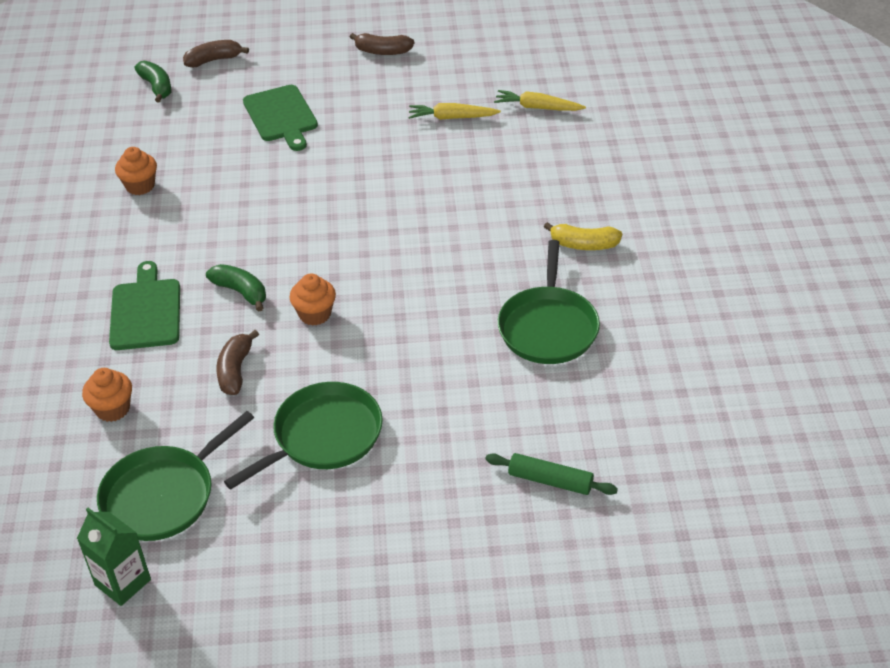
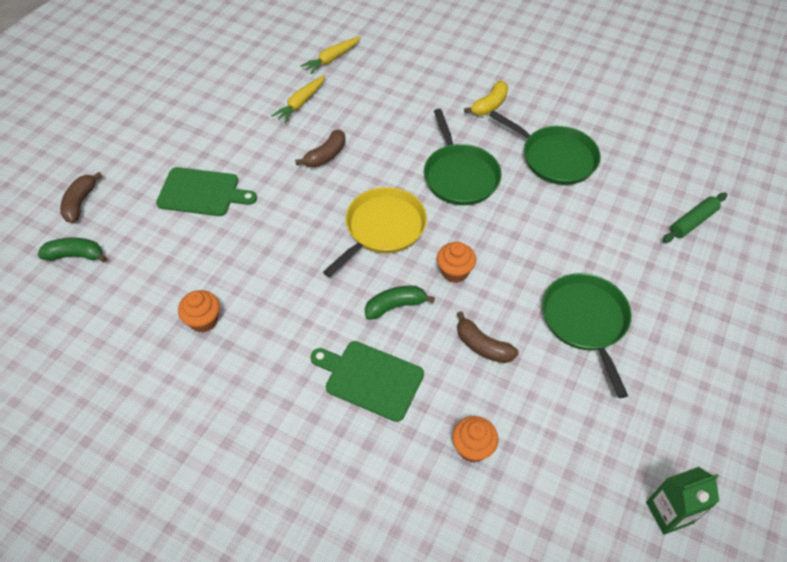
camera: 60 degrees left, 10 degrees up
(163, 495) = (591, 448): green pan -> green pan (459, 176)
(331, 243) = (382, 228): none -> yellow pan
(382, 51) = (183, 102): brown banana -> brown banana (326, 155)

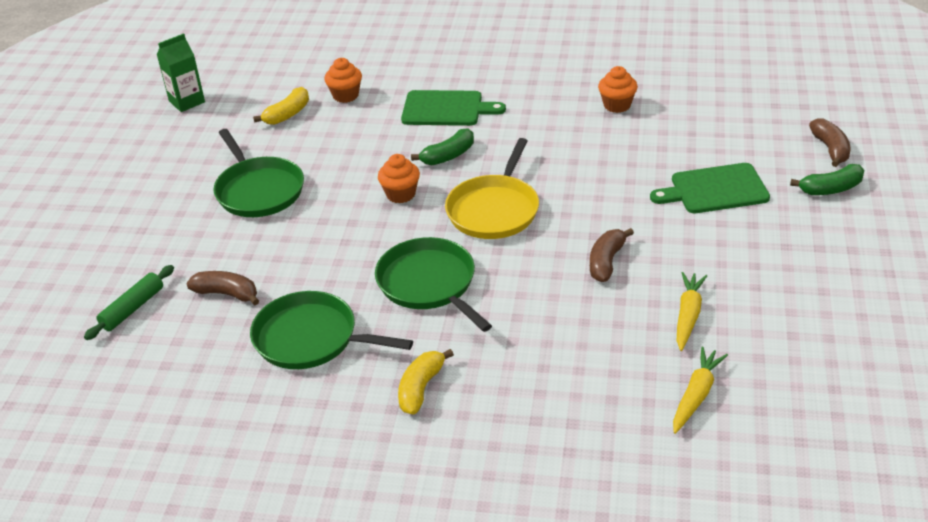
camera: 165 degrees right, 15 degrees down
(75, 255) = (781, 113): green banana -> green banana (831, 189)
(482, 346) = (355, 150): brown banana -> brown banana (227, 294)
(545, 436) = (287, 114): none -> yellow banana

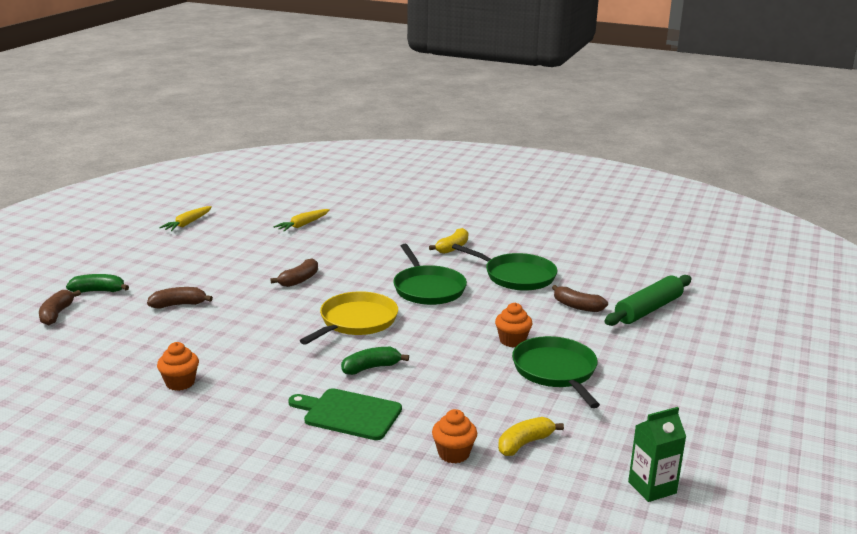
camera: 170 degrees left, 15 degrees down
(132, 308) = (648, 309): green rolling pin -> green rolling pin, size x1.57
(400, 194) = (427, 345): orange cupcake -> orange cupcake (512, 341)
(688, 315) = (274, 250): yellow carrot -> yellow carrot (187, 223)
(715, 190) = (178, 305): green cutting board -> brown banana

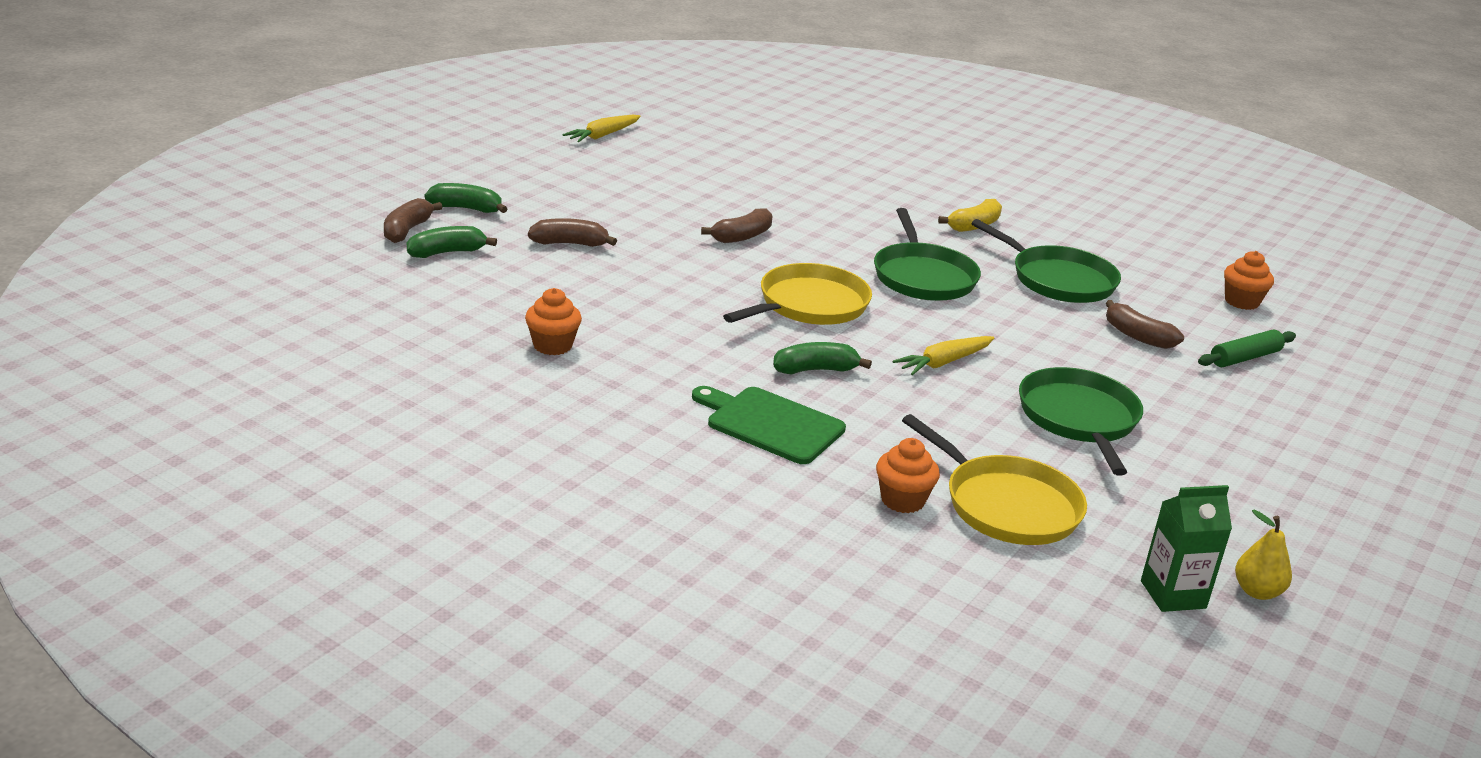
camera: 10 degrees right, 5 degrees up
(89, 326) = (447, 252): none -> green banana
(303, 225) = (764, 161): yellow carrot -> yellow carrot (943, 362)
(512, 341) = (1027, 367): orange cupcake -> orange cupcake (1241, 302)
(524, 443) = (1006, 505): yellow banana -> yellow pan
(648, 309) = (1245, 358): green rolling pin -> green rolling pin, size x0.64
(705, 474) = (1257, 591): none -> yellow pear

